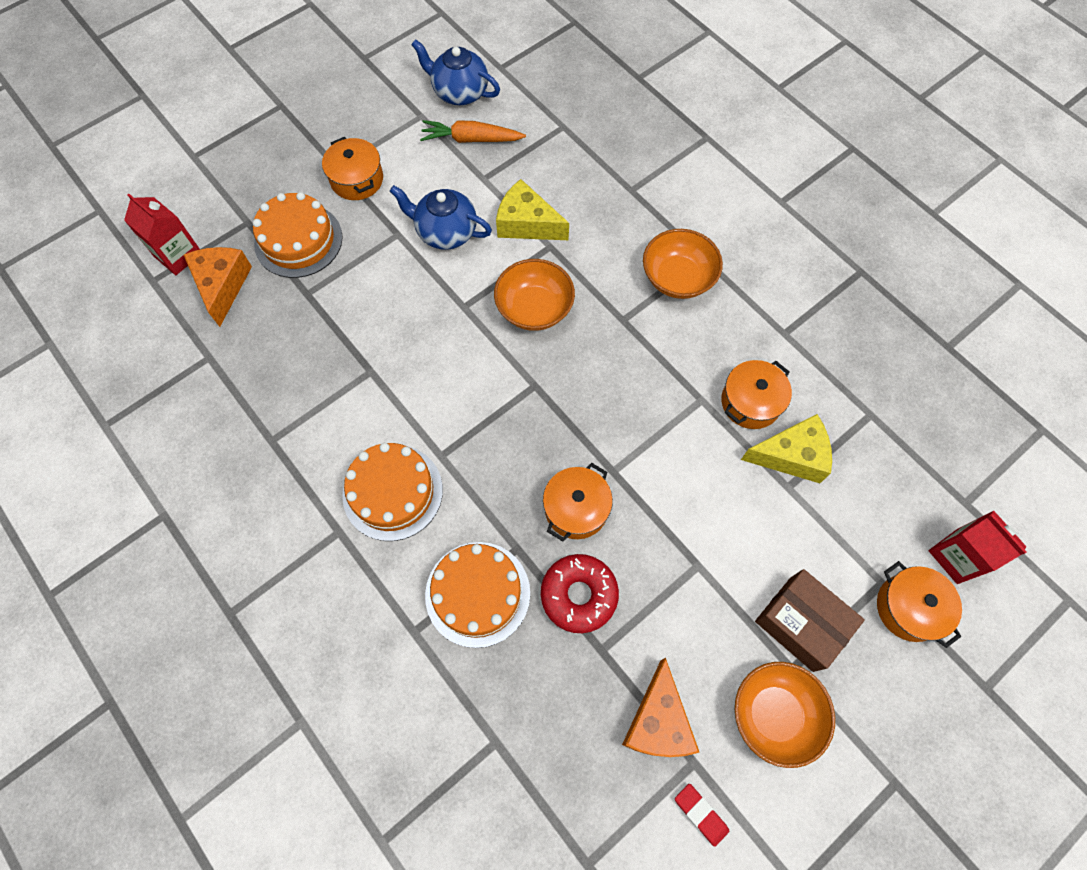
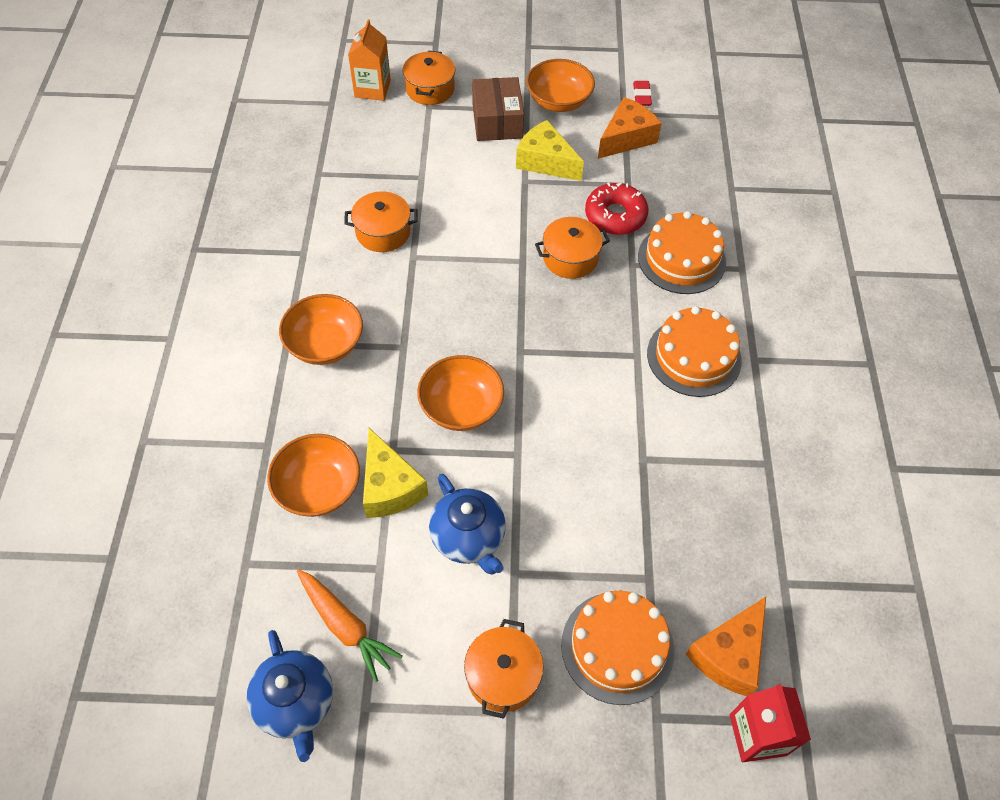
camera: 140 degrees left, 10 degrees down
(569, 190) = (318, 488): none -> orange bowl
(791, 455) = (397, 189): yellow cheese -> yellow cheese (545, 162)
(957, 556) = (372, 89): red carton -> orange carton

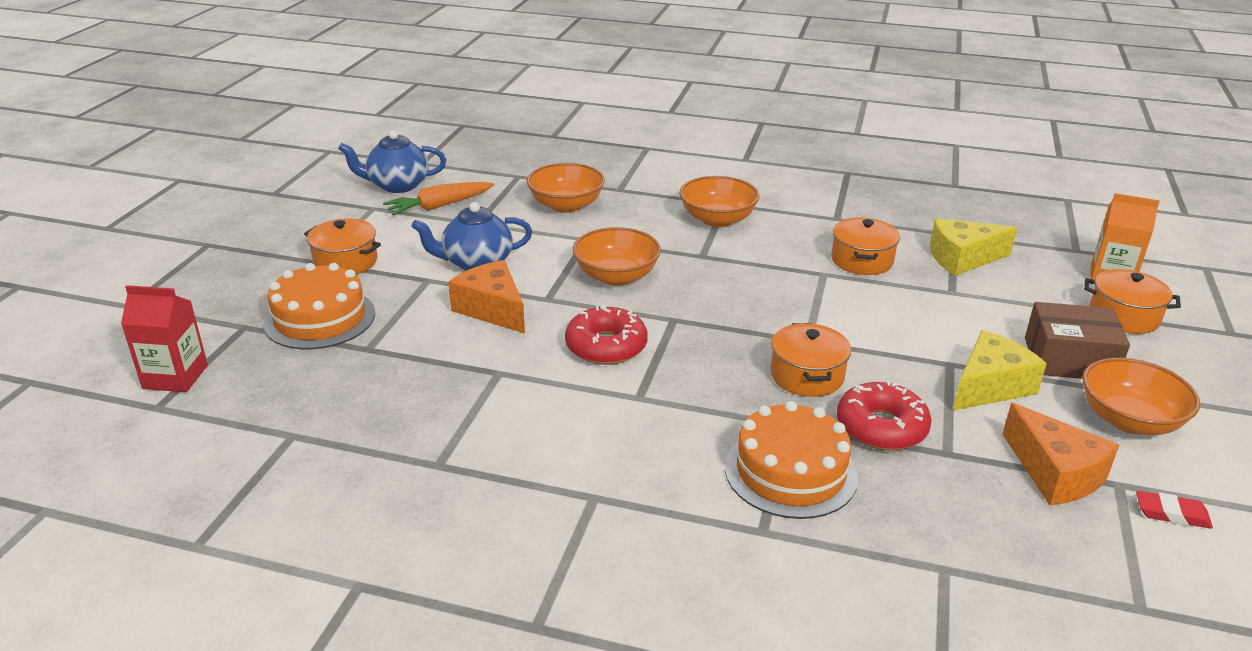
camera: 105 degrees right, 25 degrees down
(390, 487) = (549, 234): yellow cheese -> yellow cheese (962, 258)
(578, 390) = (606, 346): none -> red donut
(694, 356) = (619, 442): orange cake -> none
(729, 654) = (257, 378): orange cheese -> orange cheese (492, 309)

